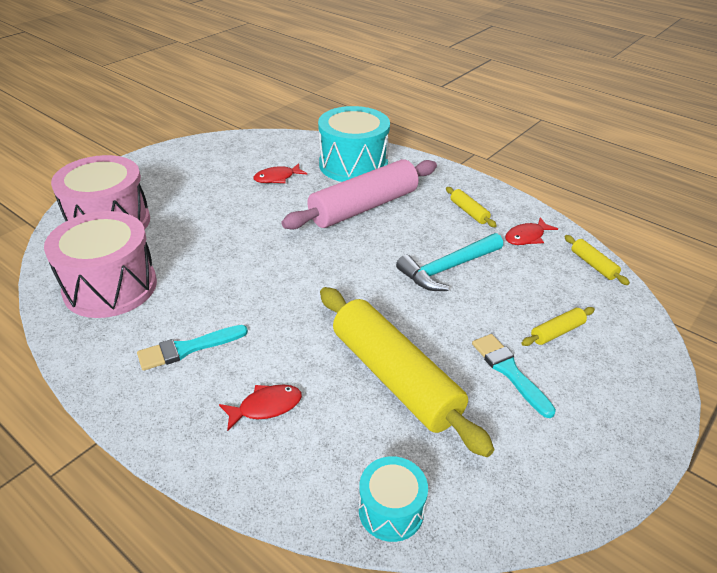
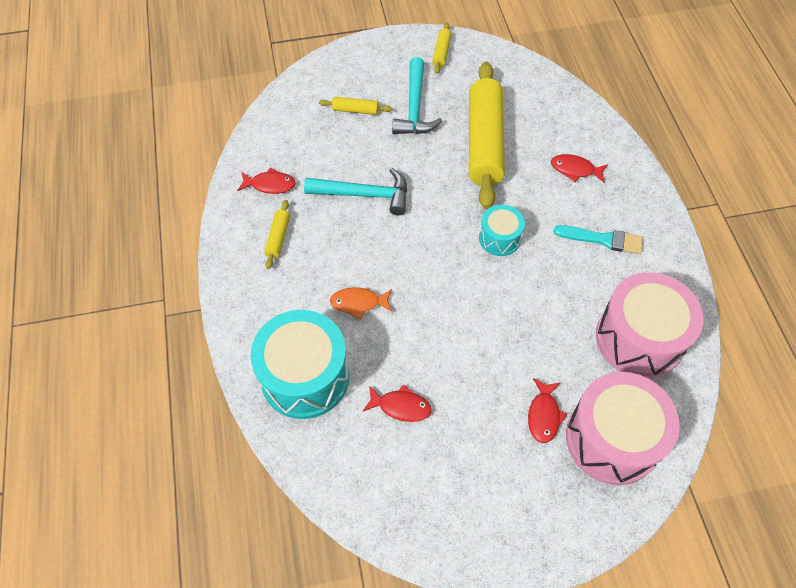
camera: 140 degrees left, 20 degrees up
(171, 213) = (543, 415): none -> red fish
(363, 207) = (358, 303): pink rolling pin -> orange fish
(391, 510) = (547, 87): turquoise drum -> turquoise drum (499, 238)
(509, 372) = (414, 107): turquoise brush -> turquoise hammer
(593, 265) = (261, 134): yellow rolling pin -> yellow rolling pin (441, 52)

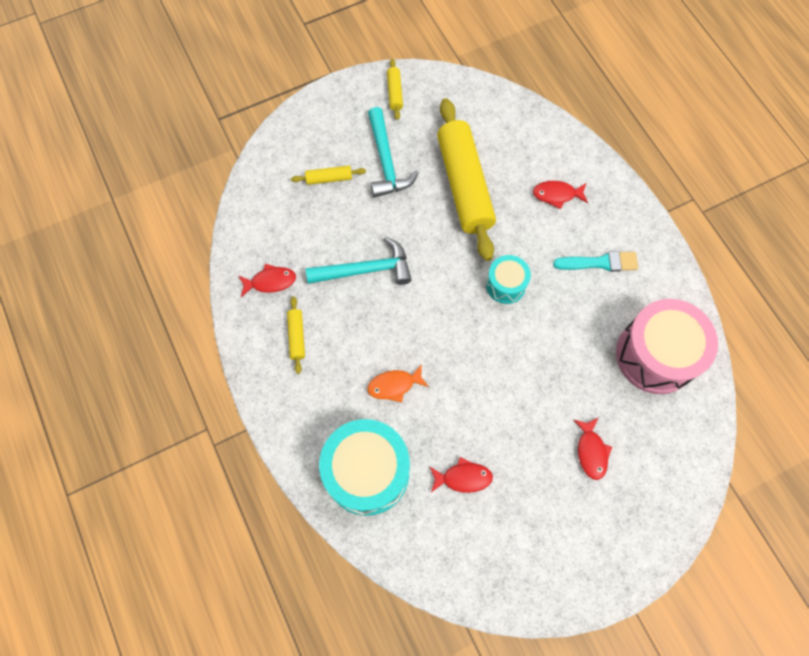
camera: 15 degrees left, 10 degrees up
(612, 439) = (655, 458): pink drum -> none

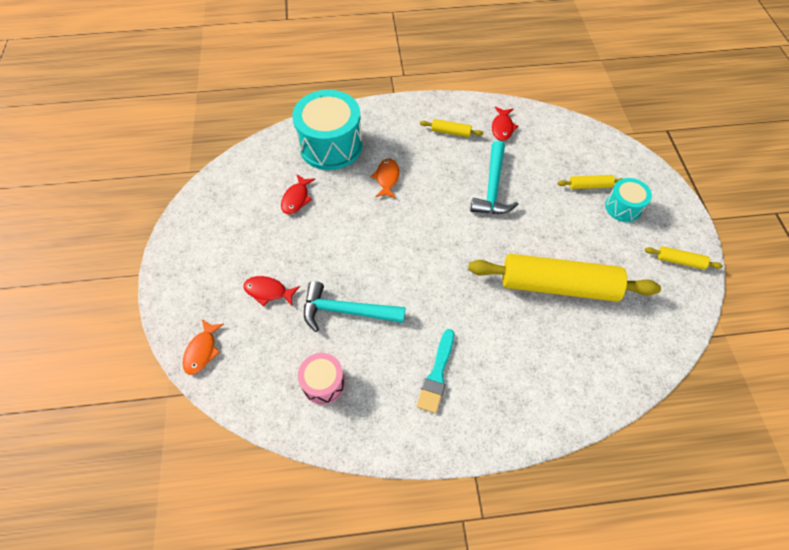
camera: 110 degrees right, 10 degrees down
(329, 178) = (589, 186): yellow rolling pin -> yellow rolling pin turned 75 degrees clockwise
(386, 161) = (599, 231): turquoise hammer -> turquoise hammer (346, 311)
(506, 285) = (443, 283): turquoise drum -> turquoise drum (623, 207)
(557, 195) = (526, 365): red fish -> none
(655, 355) = (323, 383): pink drum -> pink drum, size x0.53
(683, 486) = (202, 351): none -> orange fish

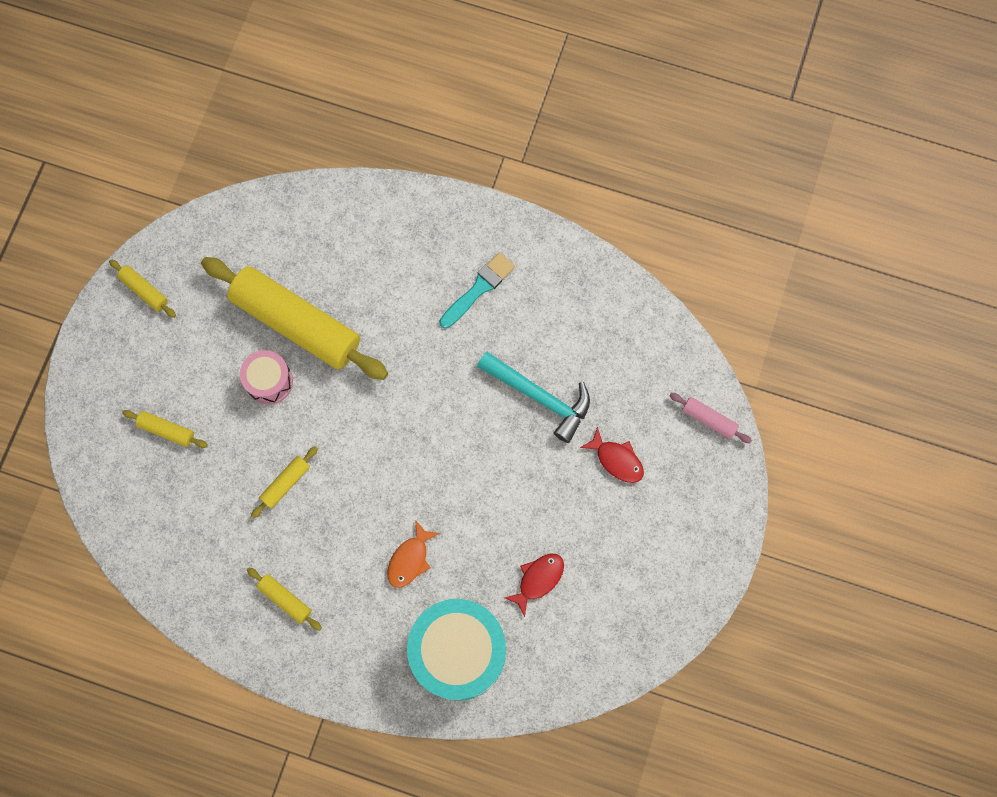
camera: 155 degrees left, 15 degrees up
(202, 351) = (708, 420): orange fish -> pink rolling pin
(323, 383) = (595, 329): pink drum -> pink drum (269, 381)
(492, 187) = (286, 483): turquoise hammer -> yellow rolling pin
(502, 127) = (211, 574): red fish -> none
(623, 207) = (151, 383): turquoise drum -> none

